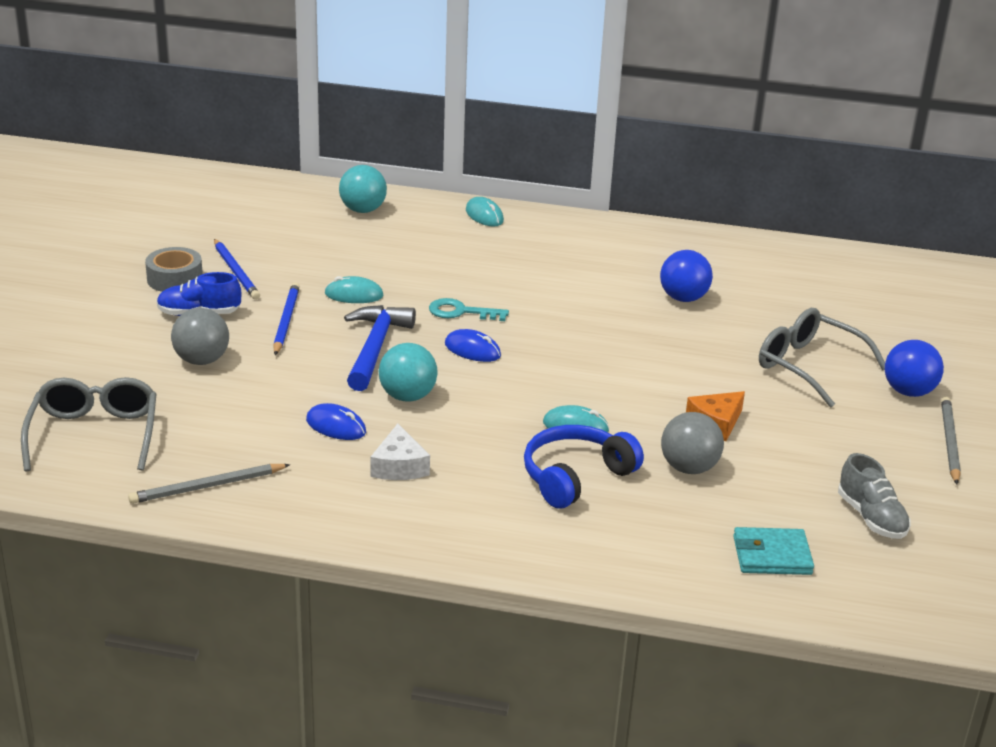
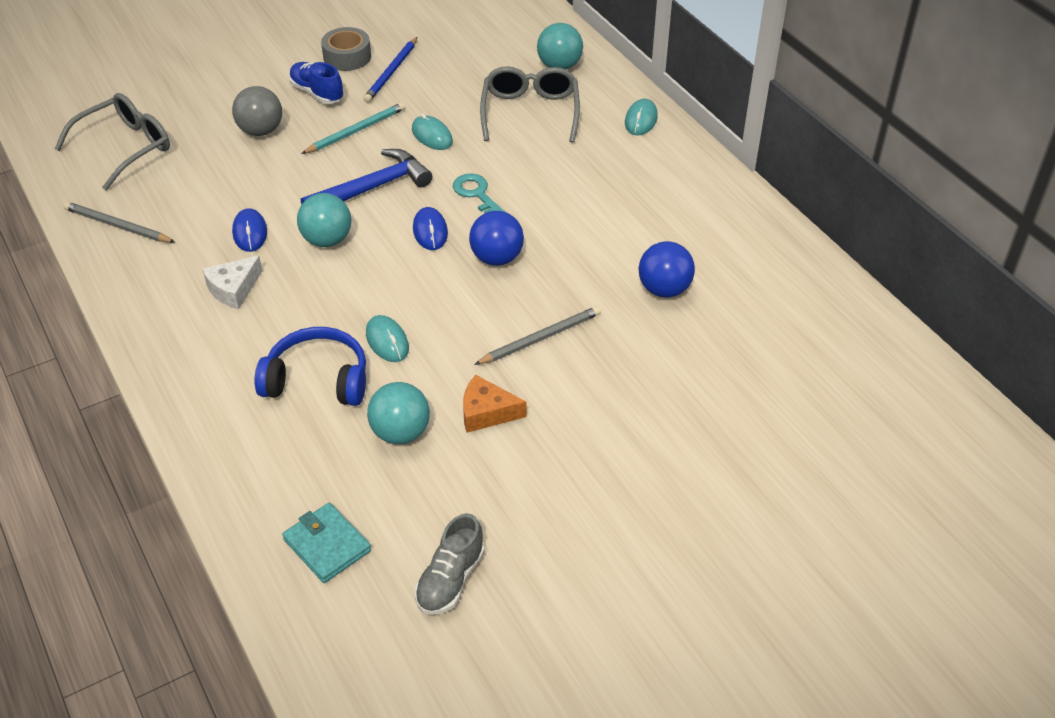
camera: 50 degrees right, 15 degrees up
(286, 321) = (356, 131): blue pencil -> turquoise pencil
(689, 468) = (400, 432): grey ball -> turquoise ball
(808, 366) = (653, 419): grey glasses -> grey glasses (530, 112)
(908, 392) = (694, 504): blue ball -> blue ball (497, 258)
(949, 442) = (638, 574): grey pencil -> grey pencil (540, 338)

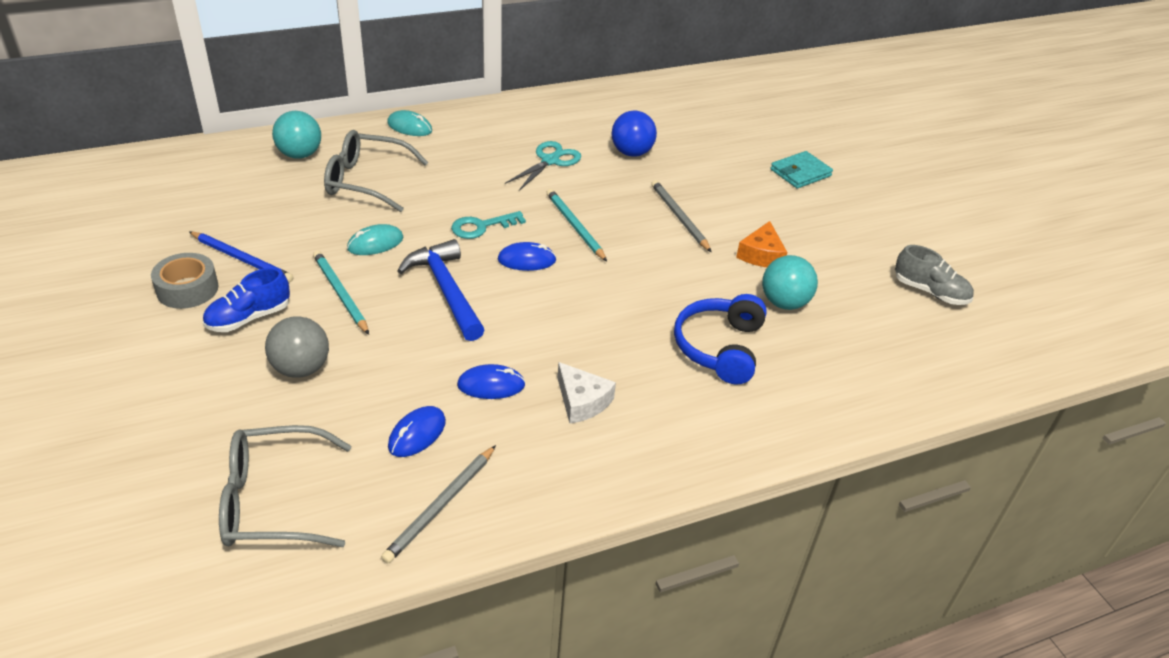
camera: 85 degrees left, 5 degrees down
(126, 147) = (272, 501): grey glasses -> grey glasses turned 60 degrees counterclockwise
(191, 201) = (417, 434): none -> blue mouse
(327, 240) = (520, 328): turquoise ball -> none
(327, 545) = (908, 354): turquoise wallet -> turquoise wallet (800, 173)
(387, 341) = (673, 300): turquoise mouse -> none
(497, 258) = (575, 227): blue ball -> turquoise pencil
(617, 226) = (550, 161): none -> turquoise scissors

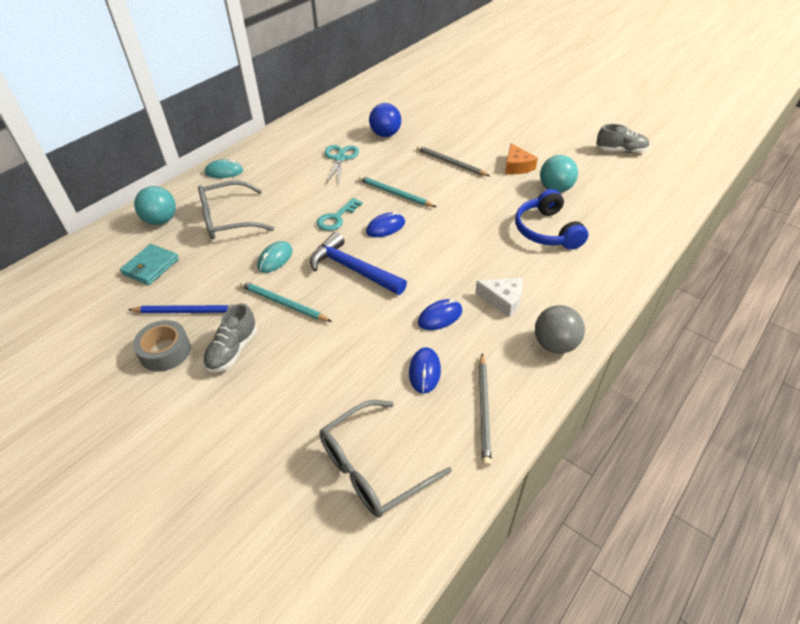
camera: 25 degrees left, 5 degrees up
(249, 318) = (233, 350): blue shoe -> grey shoe
(301, 368) = (305, 367): grey ball -> grey ball (555, 344)
(800, 173) = (492, 110): turquoise wallet -> turquoise wallet (151, 266)

